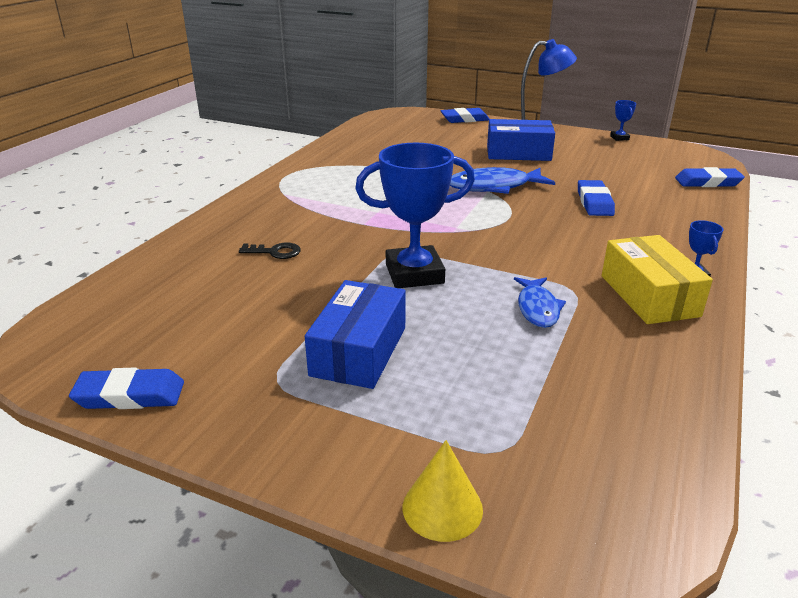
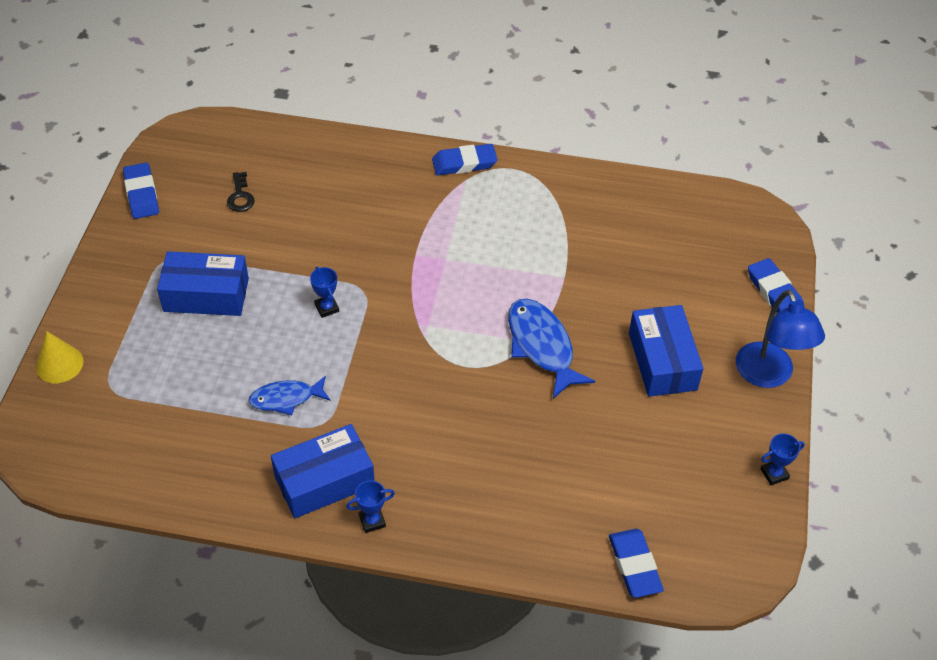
camera: 75 degrees right, 20 degrees up
(275, 252) = (343, 208): black key -> black key (240, 196)
(414, 274) = (326, 308): blue trophy -> blue trophy, size x0.43
(594, 202) = (528, 441): blue eraser -> blue eraser (464, 163)
(649, 296) = (324, 481): yellow box -> blue box

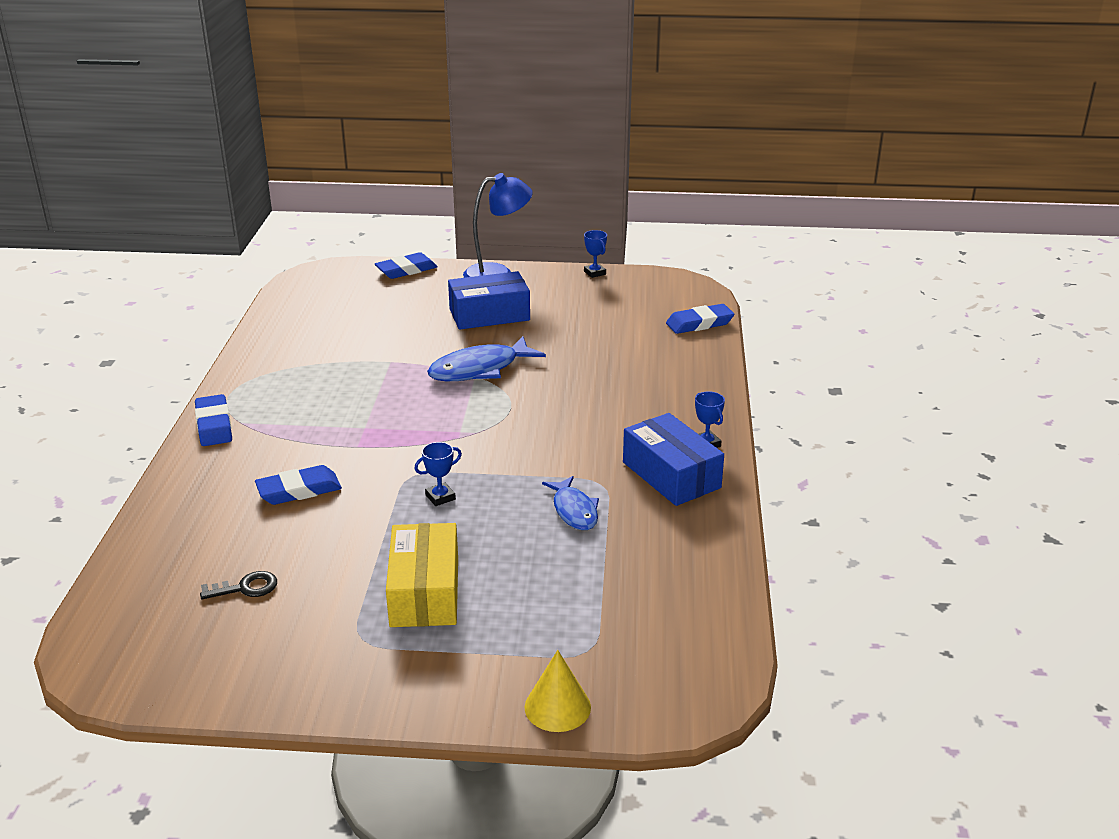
camera: 95 degrees left, 20 degrees down
(141, 194) = (227, 686): blue eraser -> blue eraser (299, 490)
(206, 295) = (424, 592): blue box -> yellow box

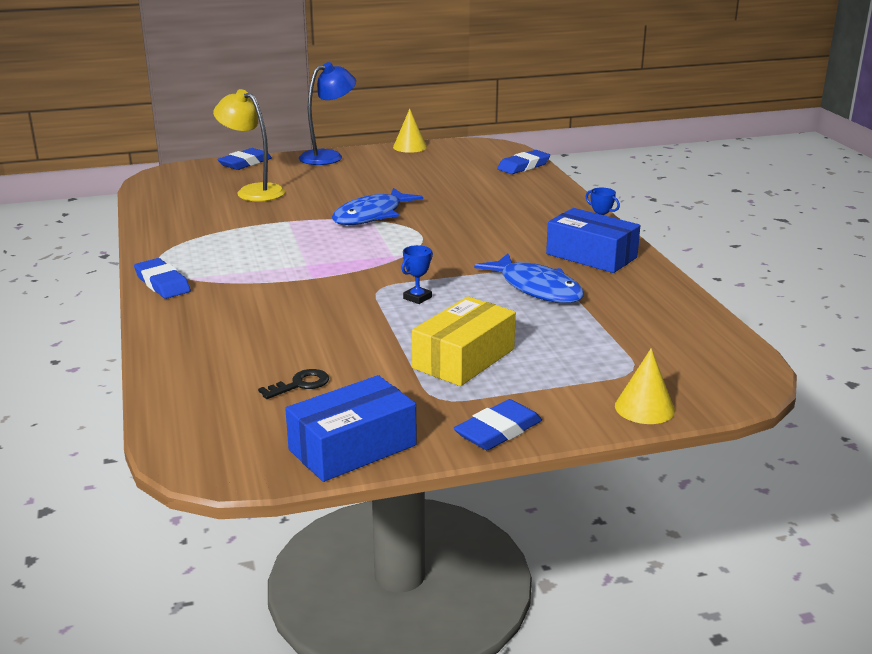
camera: 20 degrees left, 5 degrees down
(299, 490) = (286, 313): blue eraser -> blue eraser (498, 431)
(386, 312) = (253, 191): none -> yellow lamp
(424, 592) = (463, 358): yellow box -> yellow box turned 60 degrees clockwise
(489, 315) = (346, 182): blue box -> blue box (352, 447)
(574, 510) = (537, 288): blue fish -> blue fish, size x1.58
(595, 273) = (410, 147): blue trophy -> yellow cone

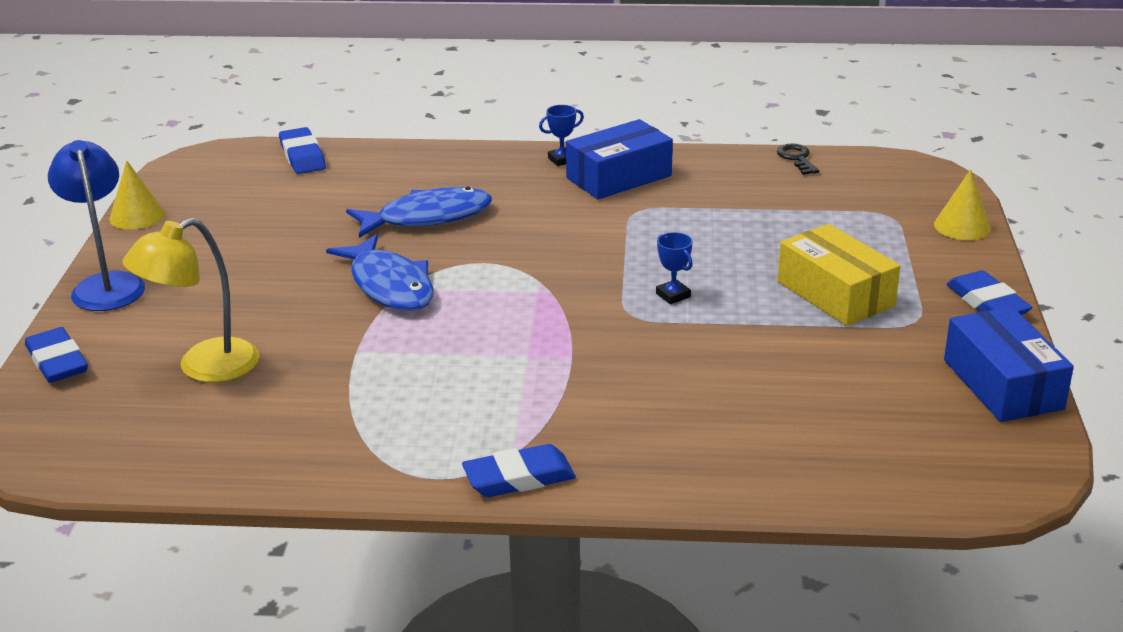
camera: 70 degrees left, 5 degrees up
(300, 384) = (861, 399): black key -> black key (797, 158)
(537, 288) = (686, 223): blue fish -> blue fish (428, 217)

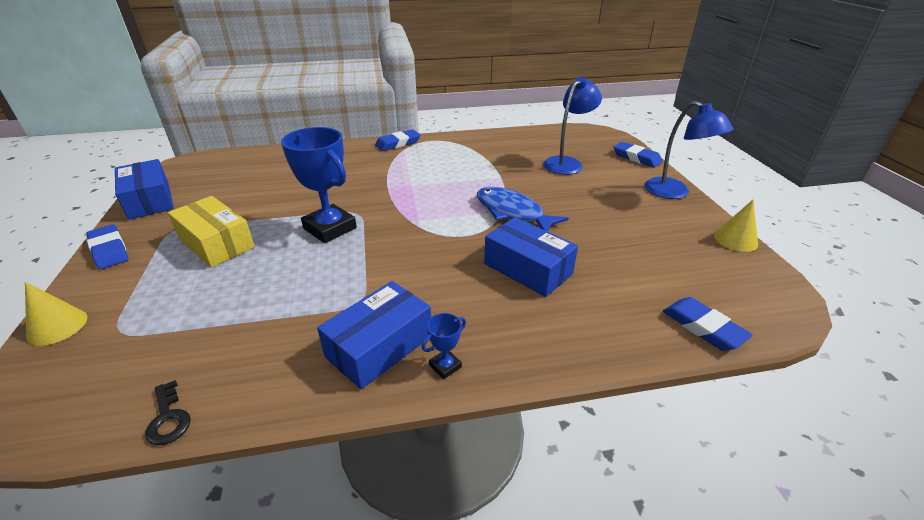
camera: 165 degrees right, 5 degrees up
(203, 367) = (567, 163): yellow lamp -> blue lamp
(428, 217) = (528, 269): blue fish -> blue box
(673, 295) = (330, 228): blue trophy -> blue trophy, size x2.31

